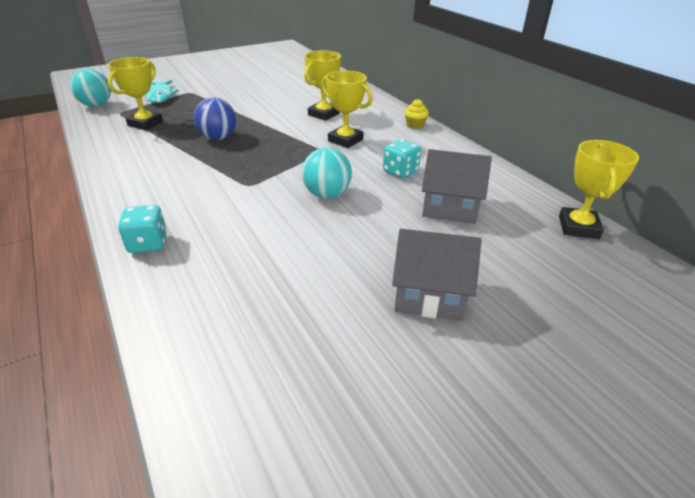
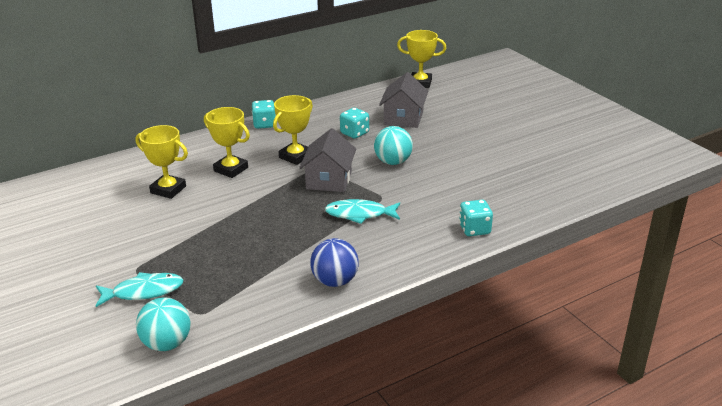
camera: 90 degrees left, 5 degrees down
(145, 124) = (242, 283): yellow trophy -> yellow trophy (168, 190)
(218, 138) = (286, 225): blue ball -> blue ball (335, 281)
(219, 171) = (359, 214): none -> turquoise fish
(415, 125) = (264, 124): yellow cupcake -> turquoise dice
(429, 294) = (495, 129): grey house -> grey house (329, 180)

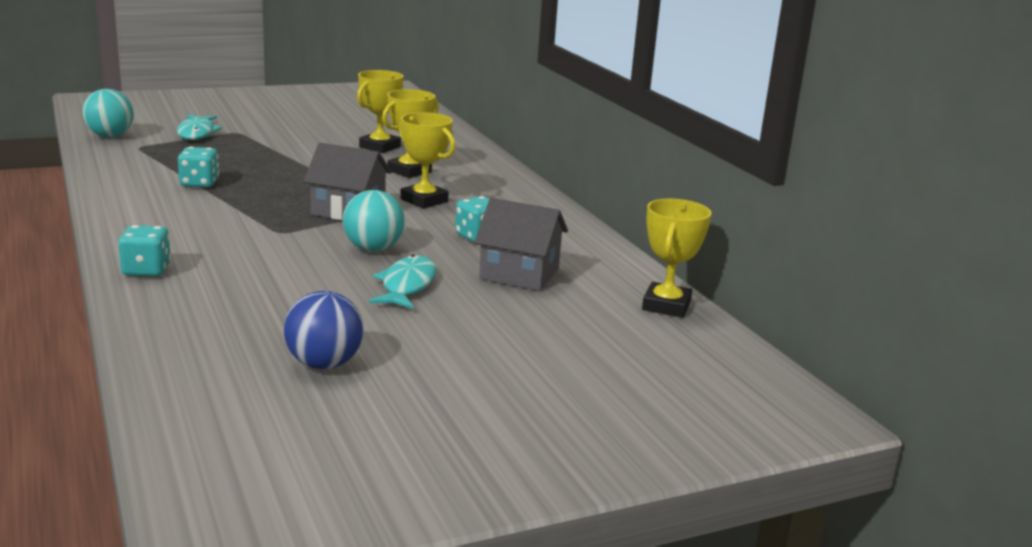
camera: 95 degrees right, 10 degrees down
(264, 124) = (527, 193): turquoise dice -> turquoise dice (199, 183)
(335, 281) = (125, 193): blue ball -> blue ball (324, 364)
(359, 214) = (249, 216): turquoise fish -> turquoise fish (407, 285)

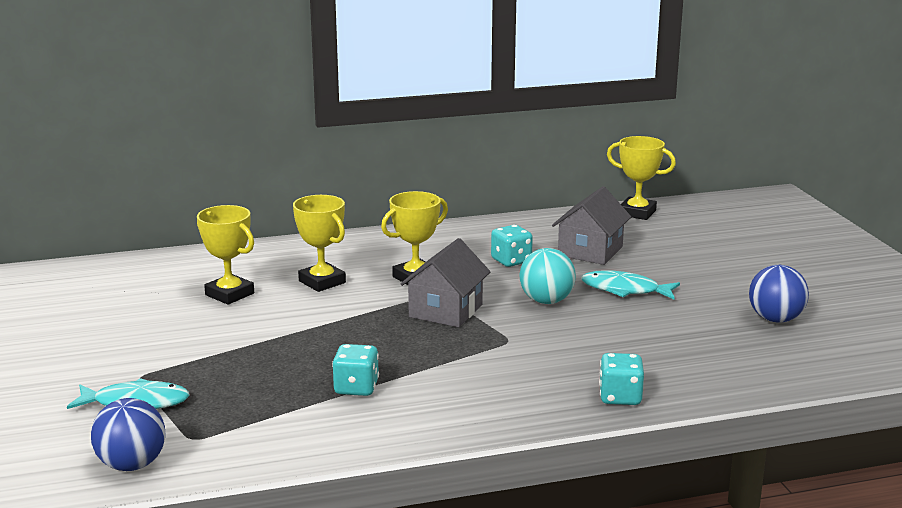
camera: 80 degrees left, 0 degrees up
(110, 136) = (132, 465): turquoise ball -> blue ball

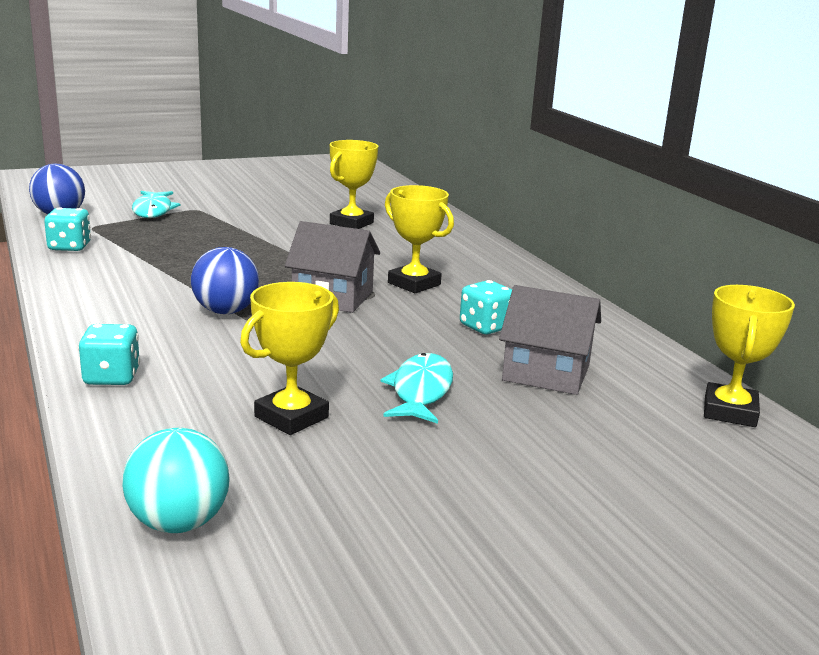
camera: 80 degrees right, 0 degrees up
(322, 282) = (389, 250): yellow trophy -> yellow trophy (291, 417)
(356, 388) = (162, 268): turquoise dice -> turquoise dice (69, 247)
(546, 301) = (371, 344): turquoise ball -> turquoise ball (178, 523)
(775, 319) = (344, 504): blue ball -> blue ball (225, 311)

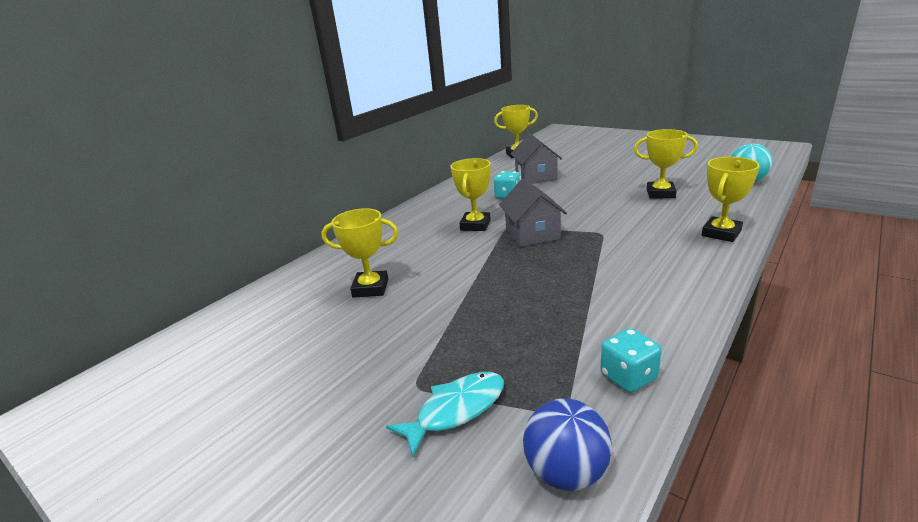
camera: 115 degrees left, 5 degrees up
(111, 377) = (721, 233): turquoise dice -> yellow trophy
(225, 311) = (605, 248): blue ball -> none
(420, 391) = (594, 186): turquoise fish -> none

